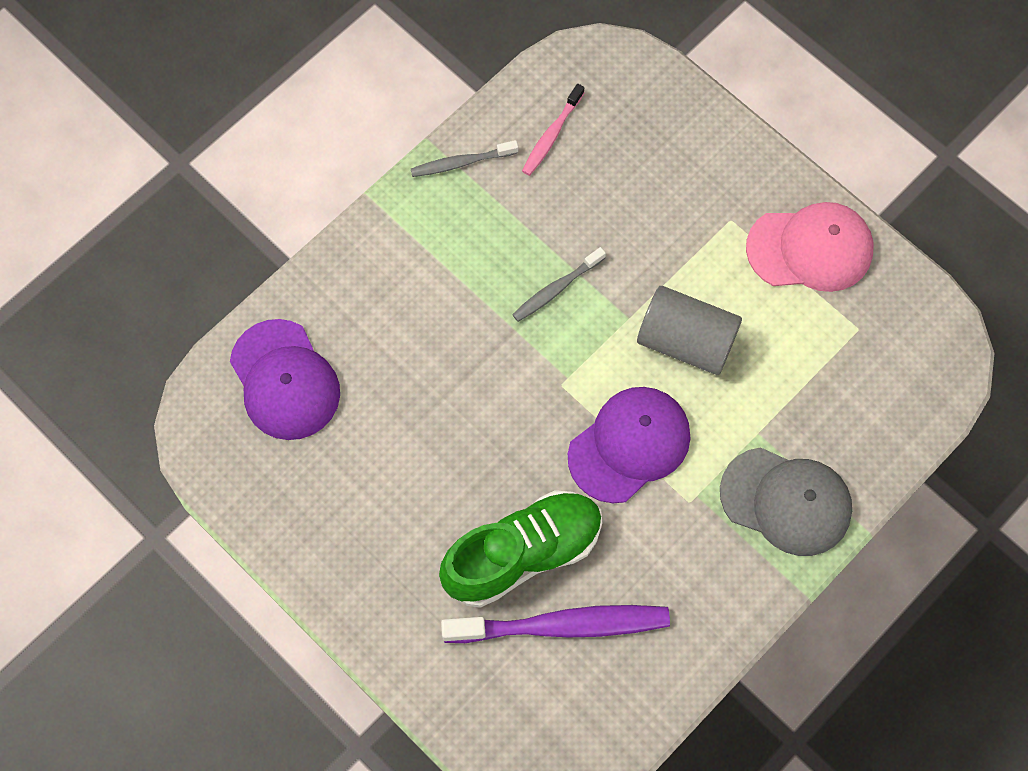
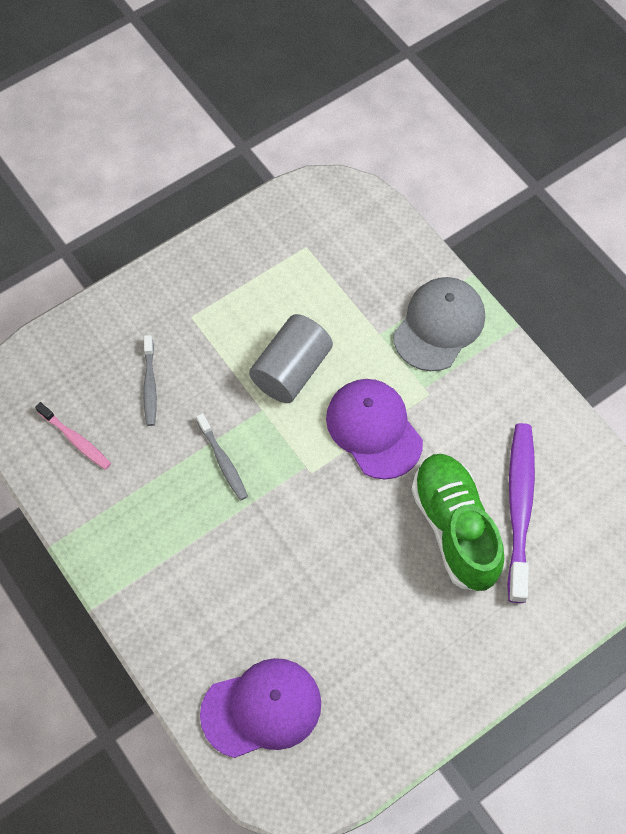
camera: 80 degrees left, 5 degrees down
(461, 163) = (82, 519): grey toothbrush -> grey toothbrush (150, 385)
(810, 249) = (230, 265): pink cap -> none

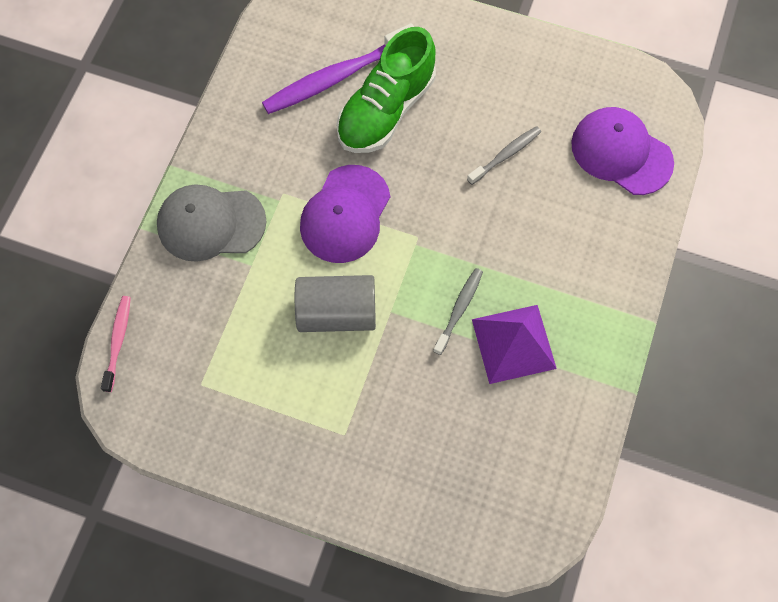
camera: 125 degrees left, 5 degrees up
(75, 440) = (532, 444): pink toothbrush -> pink toothbrush (118, 342)
(150, 385) = (436, 420): grey toothbrush -> grey toothbrush (505, 155)
(162, 483) = (514, 343): none -> purple pyramid

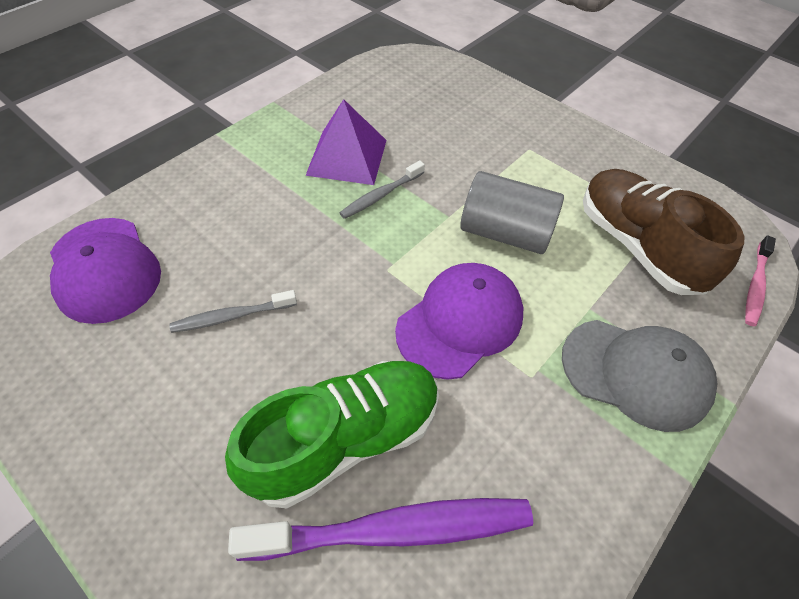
camera: 160 degrees left, 15 degrees down
(220, 345) = (637, 246): none -> brown shoe

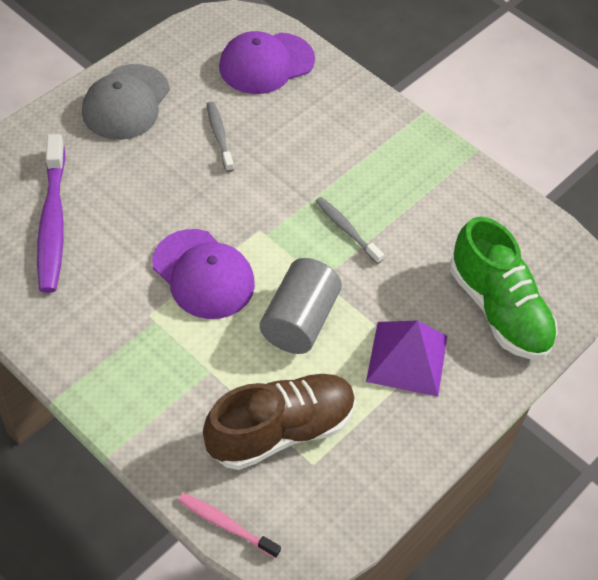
camera: 90 degrees right, 0 degrees up
(345, 439) = (115, 199): green shoe -> green shoe (498, 309)
(347, 157) = (398, 206): purple pyramid -> purple pyramid (407, 358)
(636, 373) = (143, 389): grey cap -> grey cap (126, 102)

